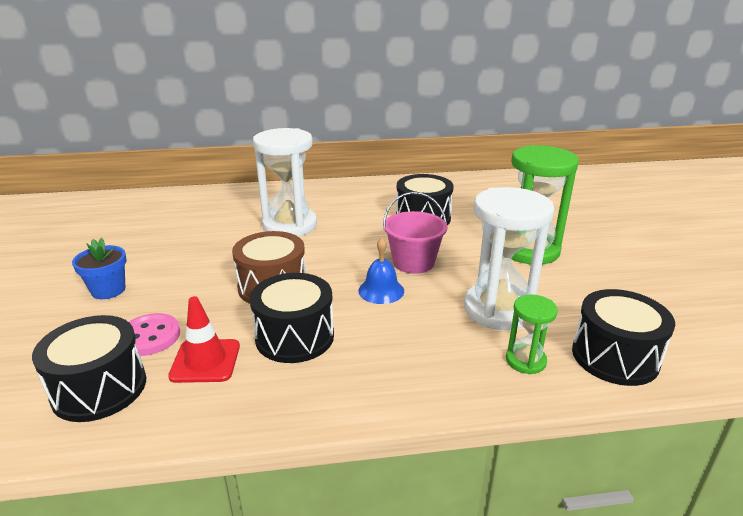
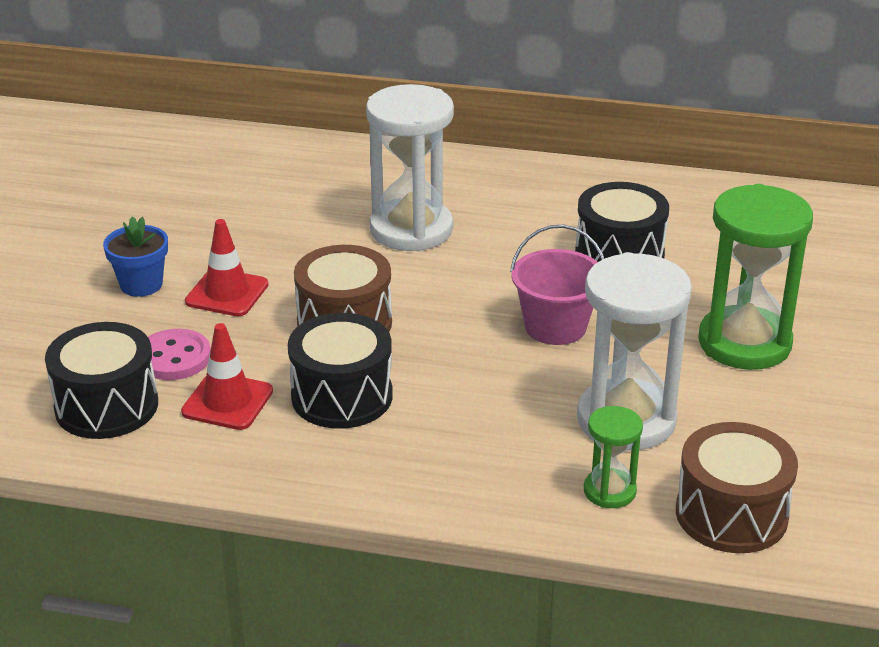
camera: 20 degrees right, 5 degrees up
(178, 284) = (227, 293): none -> red traffic cone
(381, 290) = (484, 359): blue bell -> none
(614, 357) = (731, 514): black drum -> brown drum

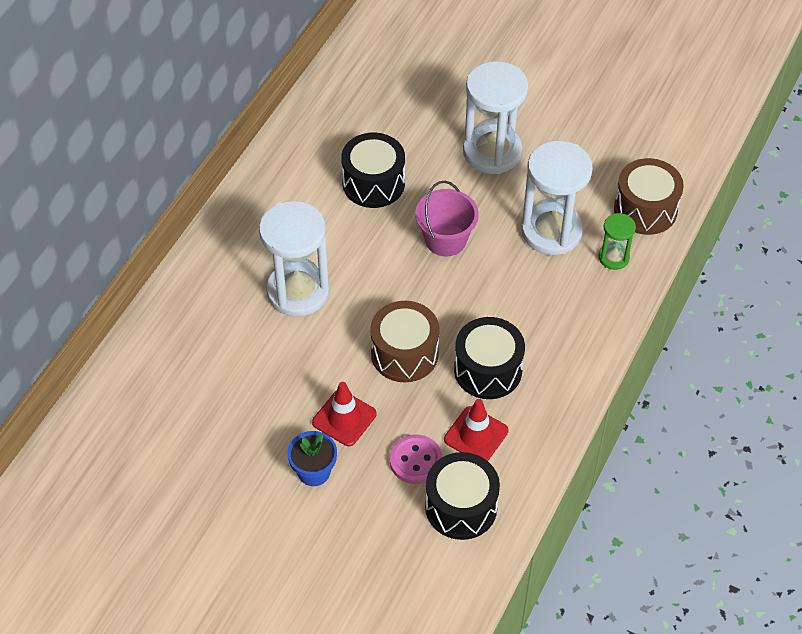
camera: 75 degrees left, 20 degrees up
(744, 343) = (492, 152): green hourglass -> white hourglass

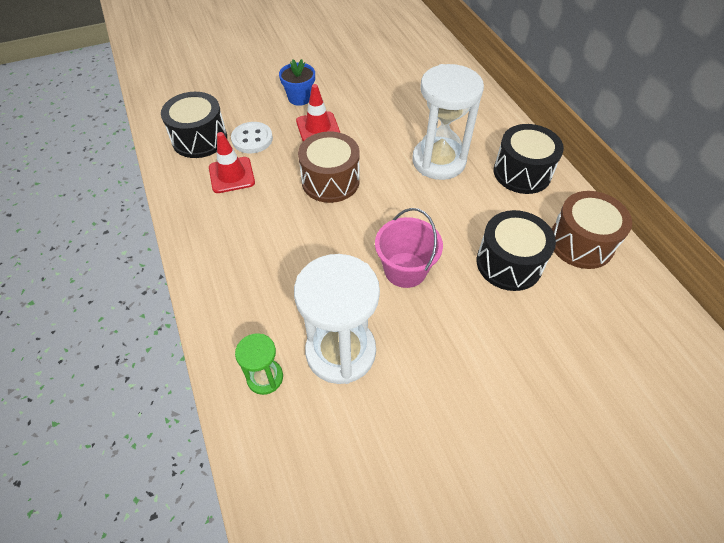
camera: 130 degrees right, 0 degrees up
(415, 460) = (252, 139): pink button -> white button
(488, 370) = (267, 213): black drum -> black drum (522, 172)
(492, 152) = (476, 379): white hourglass -> none
(645, 209) = (284, 459): brown drum -> brown drum (581, 243)

